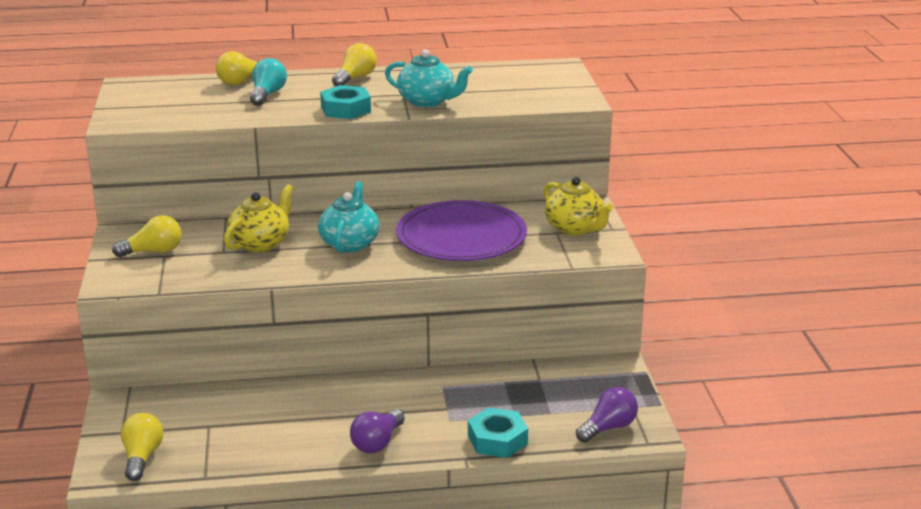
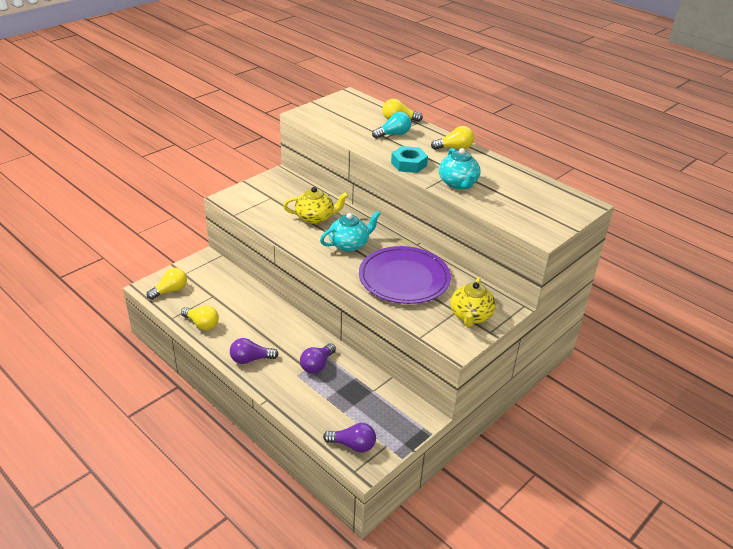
camera: 50 degrees right, 10 degrees up
(154, 251) = (270, 193): yellow light bulb -> yellow light bulb (202, 324)
(451, 399) = (317, 365): none -> purple light bulb
(497, 440) = (296, 403): turquoise nut -> none

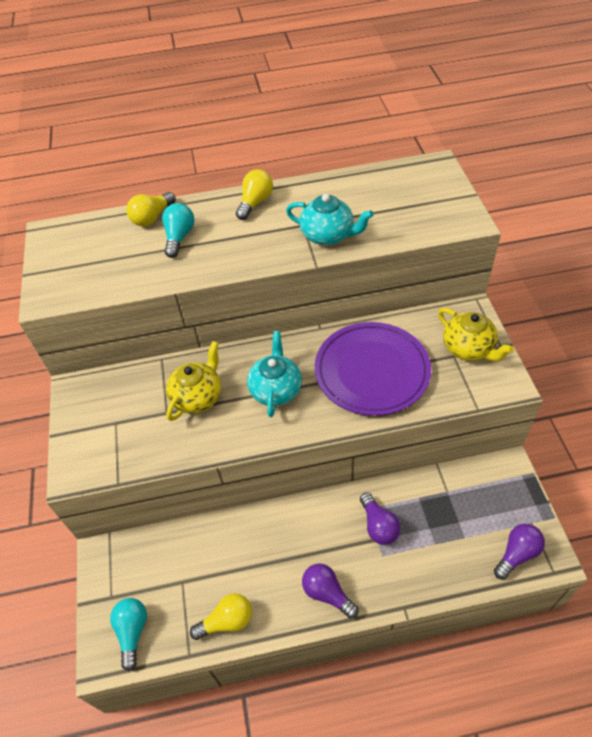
camera: 50 degrees left, 15 degrees up
(170, 290) = (132, 631): yellow light bulb -> turquoise light bulb
(250, 359) = (327, 593): purple light bulb -> purple light bulb turned 105 degrees clockwise
(409, 164) = (255, 255): turquoise nut -> none

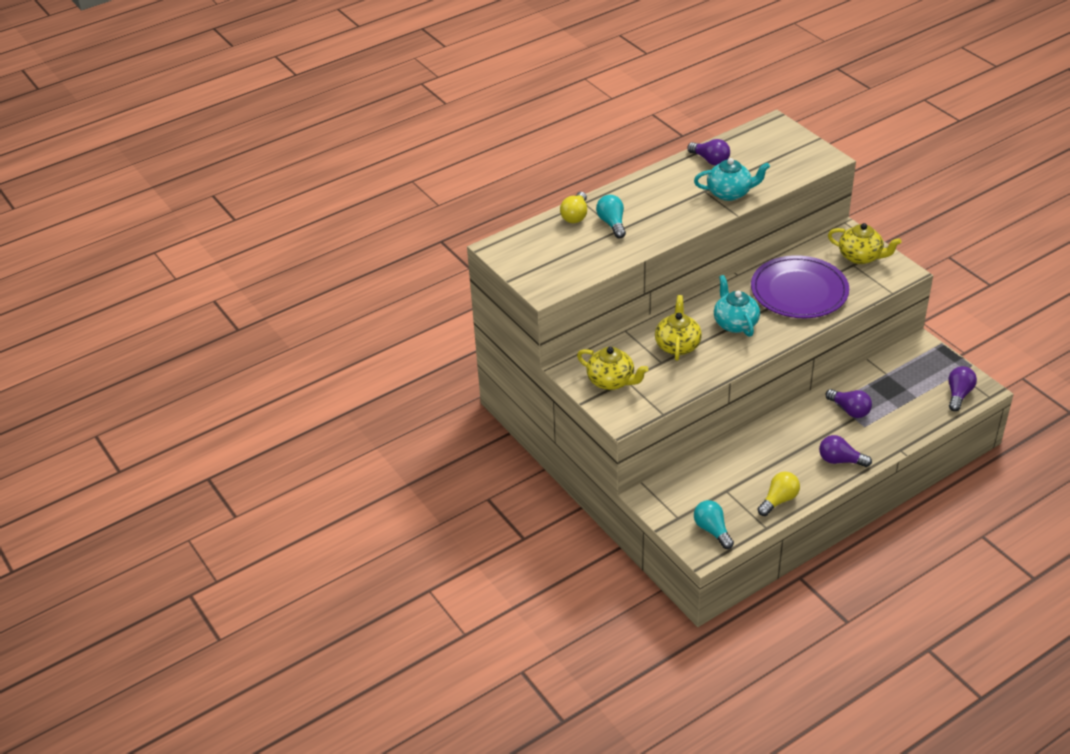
camera: 25 degrees left, 10 degrees down
(101, 418) = (611, 381): none -> yellow teapot
(255, 202) = (652, 184): yellow light bulb -> none
(336, 190) = (710, 160): none -> purple light bulb

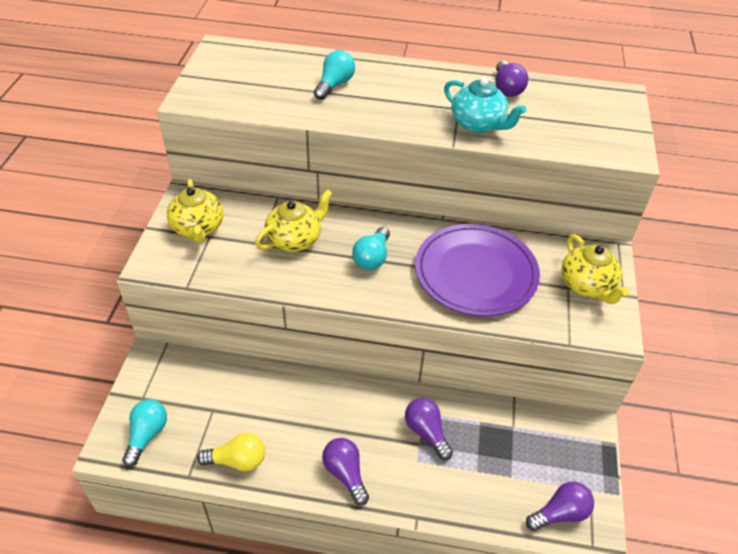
camera: 40 degrees right, 5 degrees up
(575, 216) = (318, 62): yellow light bulb -> none
(735, 323) = (372, 258): turquoise teapot -> turquoise light bulb
(850, 410) = (426, 432): purple light bulb -> purple light bulb turned 150 degrees clockwise

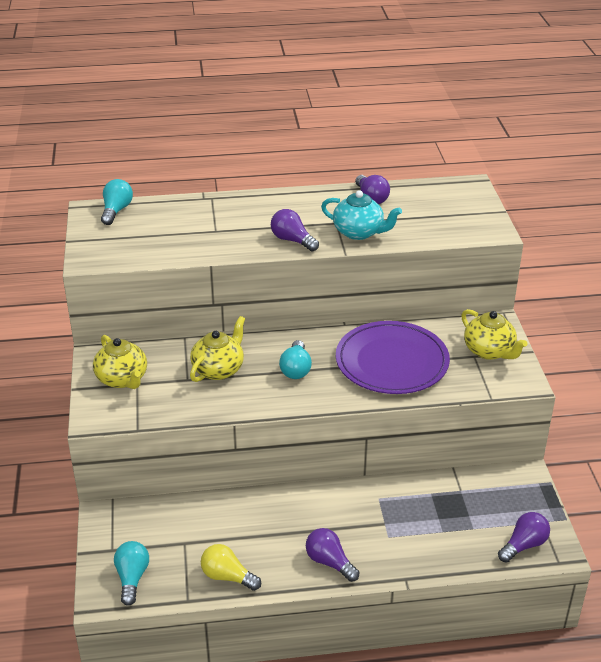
camera: 15 degrees left, 10 degrees down
(237, 460) = (227, 576): yellow light bulb -> yellow light bulb turned 135 degrees counterclockwise
(334, 85) = (216, 223): turquoise light bulb -> turquoise light bulb (116, 211)
(426, 432) = (387, 513): purple light bulb -> purple light bulb (292, 240)

